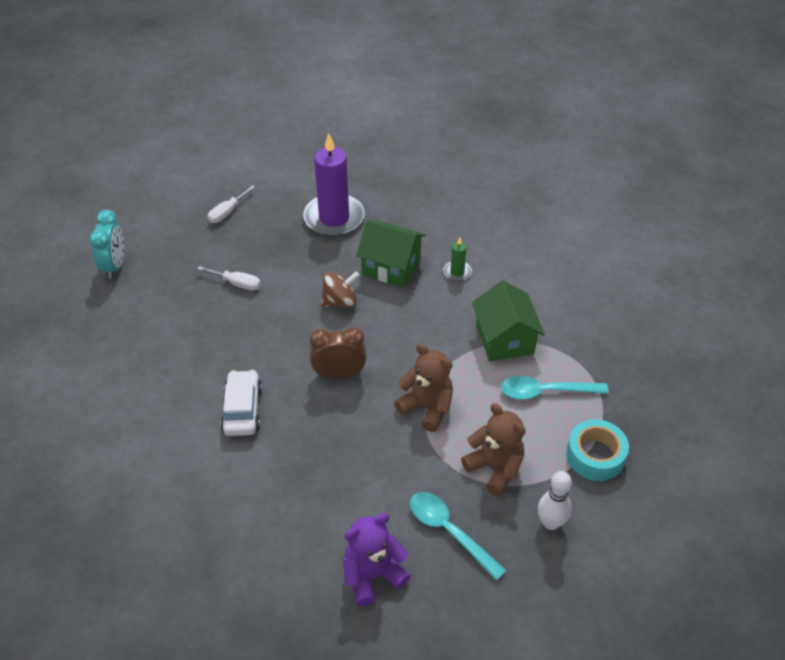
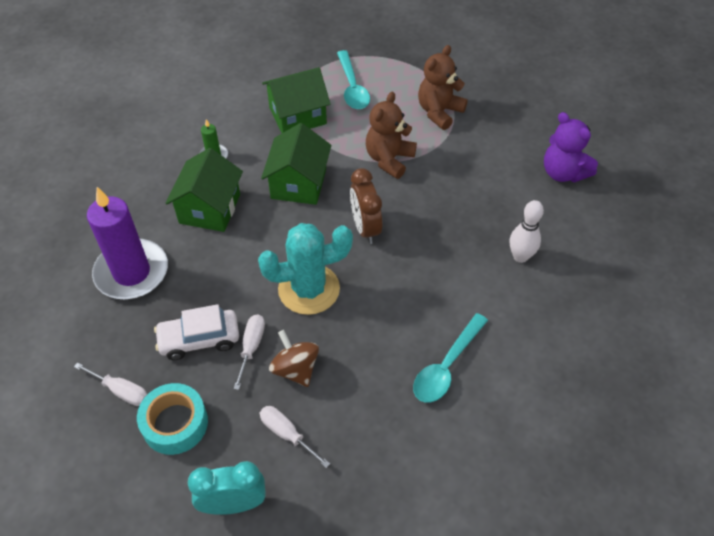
camera: 100 degrees left, 5 degrees up
(153, 298) = (287, 434): none -> white screwdriver
(242, 410) = (430, 298): white car -> white car (199, 339)
(281, 324) = (309, 289): none -> turquoise cactus
(340, 301) = (267, 244): brown spinning top -> brown spinning top (295, 369)
(408, 330) = (298, 183): none -> green house
(449, 531) = (507, 133): turquoise spoon -> turquoise spoon (446, 366)
(550, 523) = (477, 79): white bowling pin -> white bowling pin (520, 256)
(595, 456) = (409, 58): turquoise tape -> turquoise tape (175, 423)

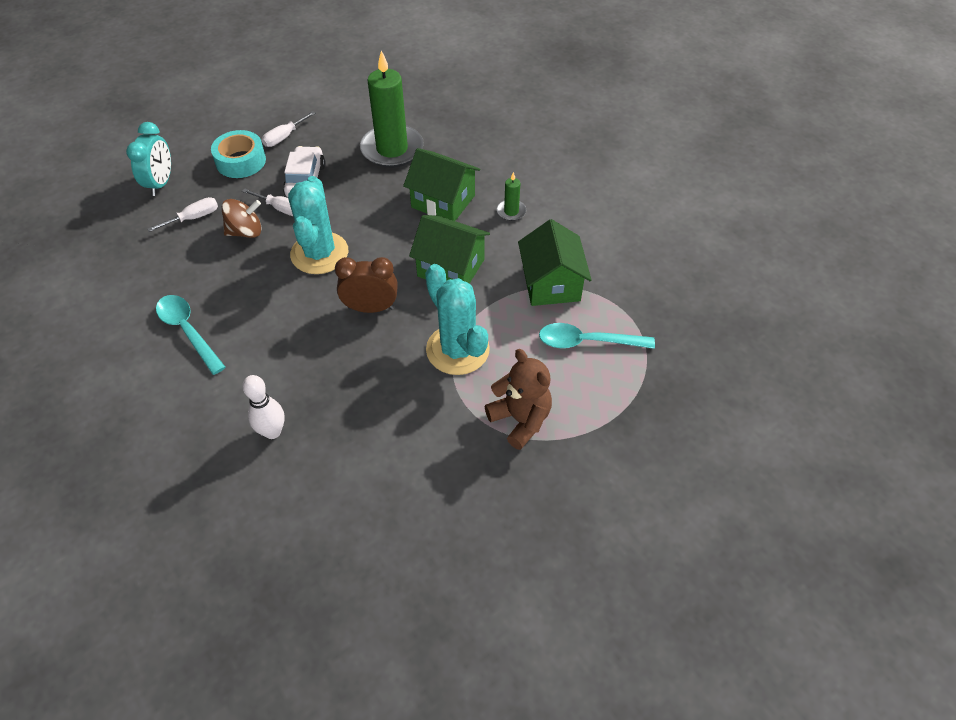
camera: 105 degrees right, 0 degrees up
(132, 272) = (392, 149): purple candle -> green candle
(389, 159) = (457, 350): brown teddy bear -> turquoise cactus
(563, 173) = (371, 525): purple teddy bear -> none

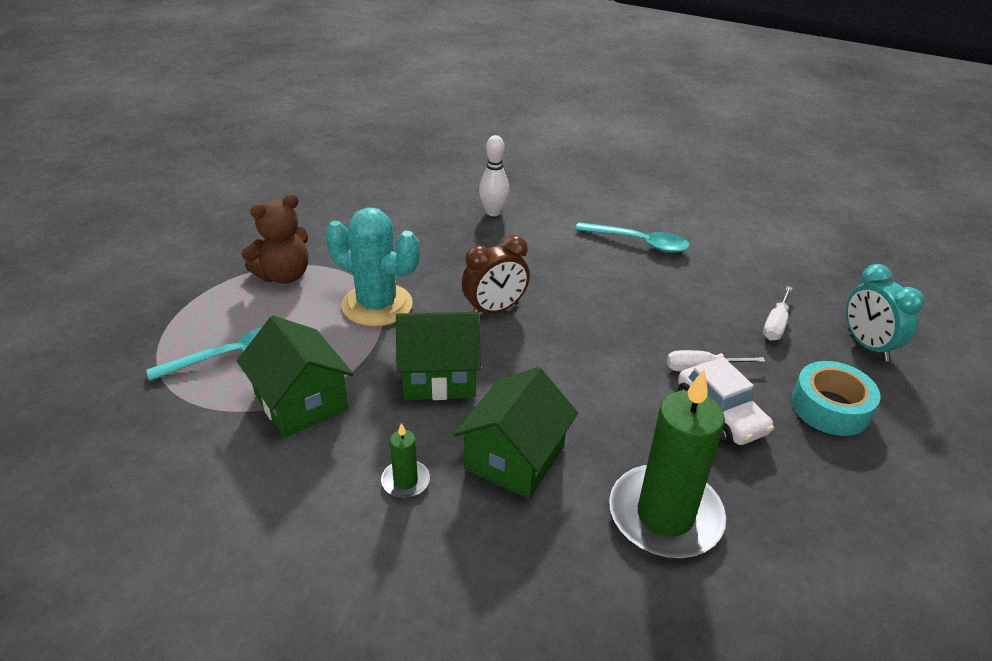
camera: 150 degrees right, 15 degrees down
(246, 232) = (704, 331): brown spinning top -> none
(284, 137) = (832, 467): white screwdriver -> none
(319, 253) = (601, 339): turquoise cactus -> none
(443, 201) = (514, 458): green house -> green house turned 60 degrees counterclockwise
(520, 419) = (284, 275): brown teddy bear -> brown teddy bear turned 60 degrees counterclockwise

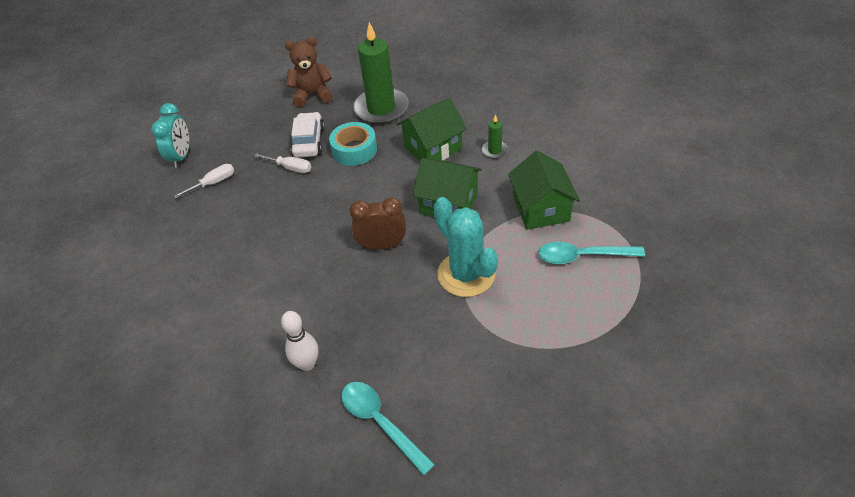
camera: 150 degrees left, 10 degrees up
(284, 275) = (533, 331): brown teddy bear -> brown teddy bear (312, 95)
(639, 243) = (219, 281): turquoise spoon -> turquoise spoon (380, 422)
(830, 407) = (249, 131): turquoise tape -> turquoise tape (354, 150)

